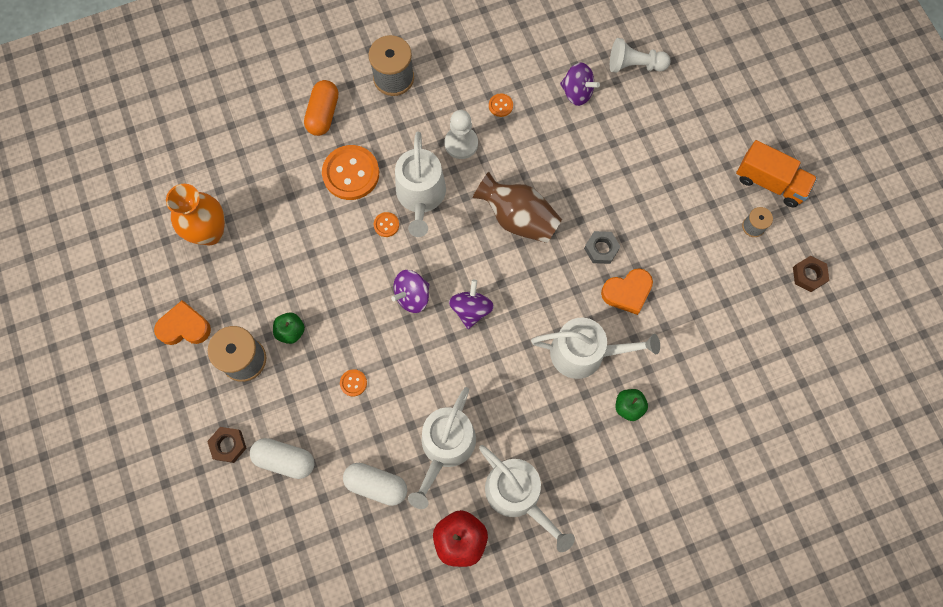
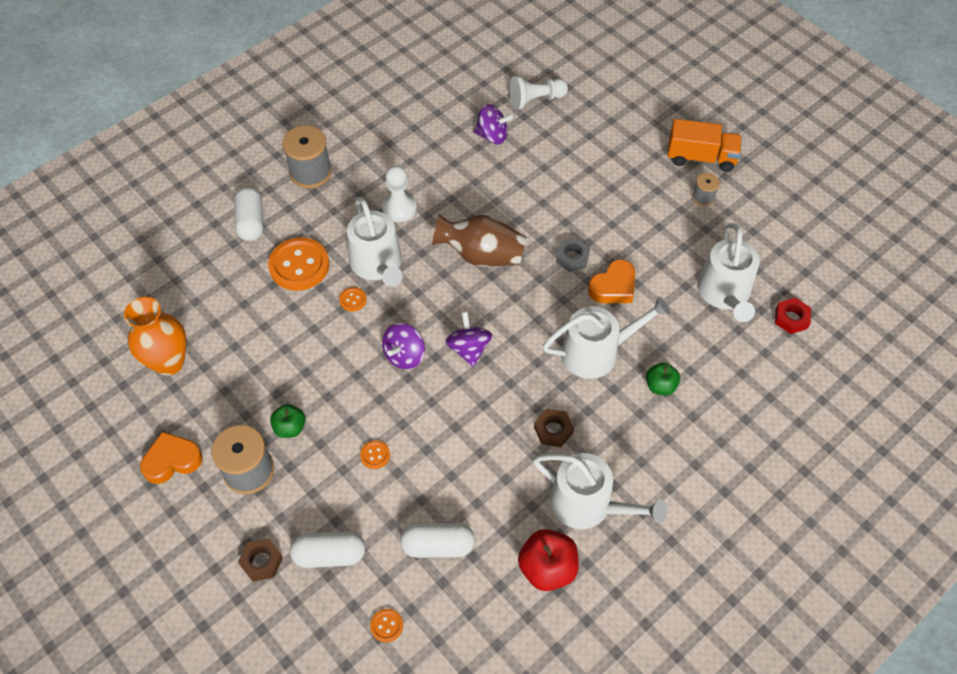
camera: 20 degrees left, 15 degrees down
(323, 114) = (251, 222): orange capsule -> white capsule
(445, 447) = (495, 484): white watering can -> white watering can (725, 293)
(500, 105) = (424, 166): orange button -> orange button (386, 626)
(781, 382) = (791, 318): none -> red nut
(809, 275) = (771, 221): brown nut -> brown nut (553, 430)

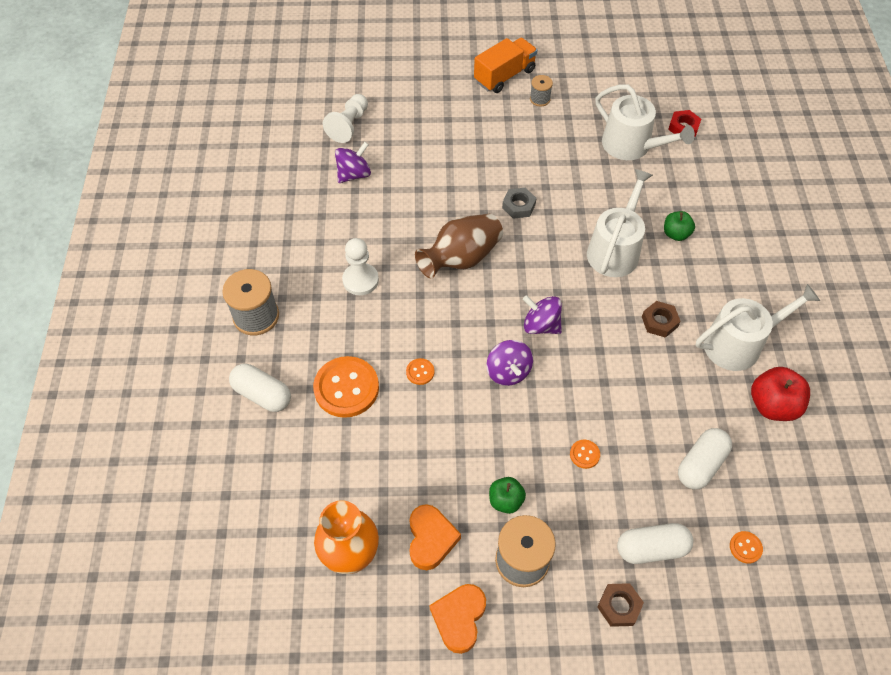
camera: 50 degrees left, 0 degrees up
(329, 555) = (651, 548): white capsule -> white capsule turned 45 degrees clockwise
(378, 264) = (402, 332): white watering can -> none
(613, 287) = (568, 201): orange heart -> orange heart (431, 539)

